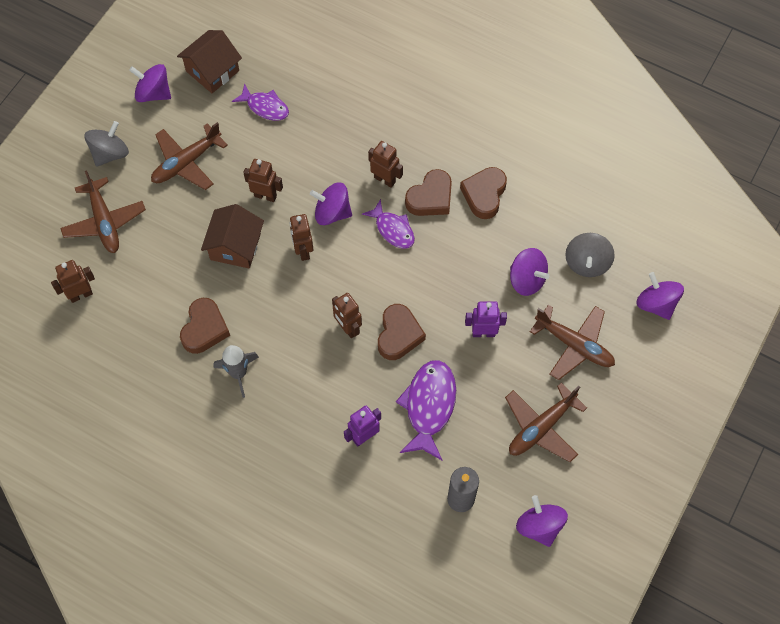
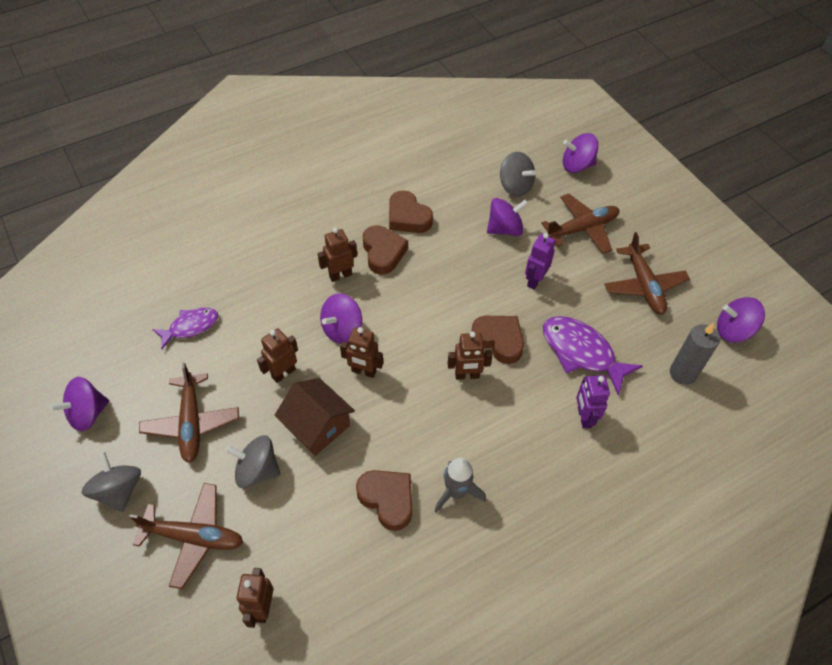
camera: 60 degrees left, 10 degrees down
(176, 229) = (257, 470): none -> grey spinning top
(212, 71) = (112, 350): brown house -> none
(393, 229) = (393, 293): purple fish -> none

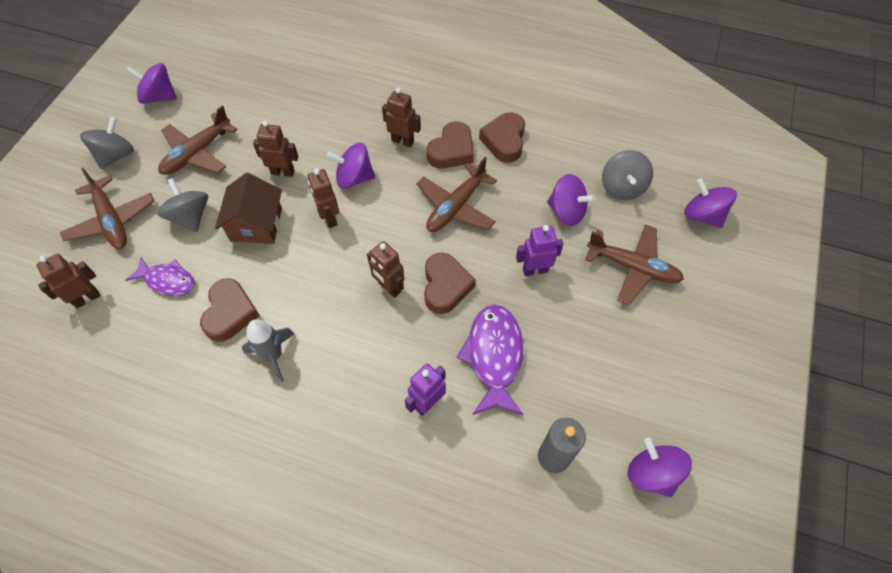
camera: 50 degrees right, 5 degrees up
(190, 327) = (273, 94): purple fish -> purple fish (167, 280)
(644, 285) = (622, 359): brown plane -> brown plane (456, 207)

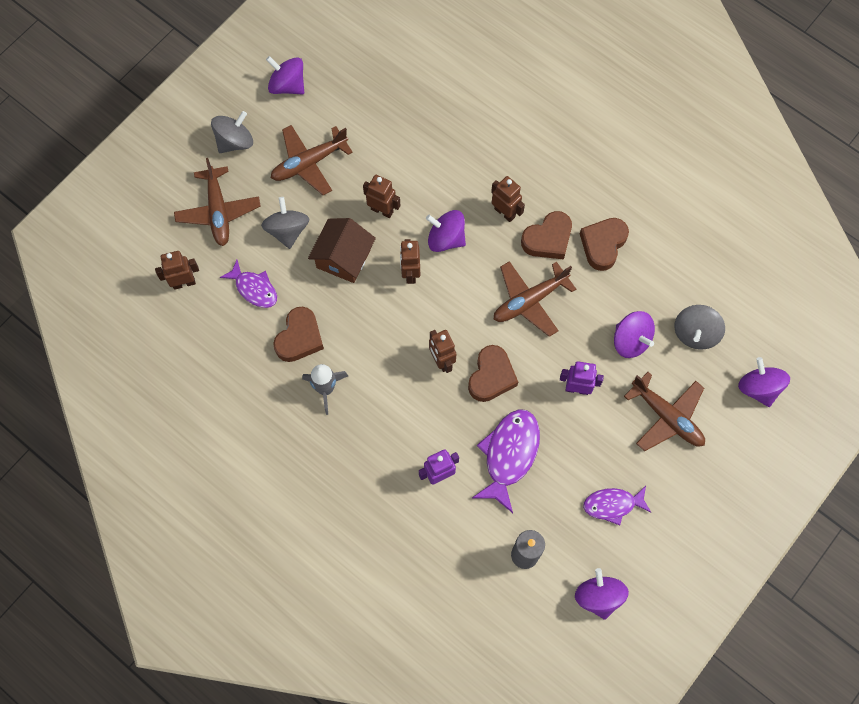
camera: 20 degrees right, 10 degrees up
(621, 370) = (612, 505): none -> purple fish

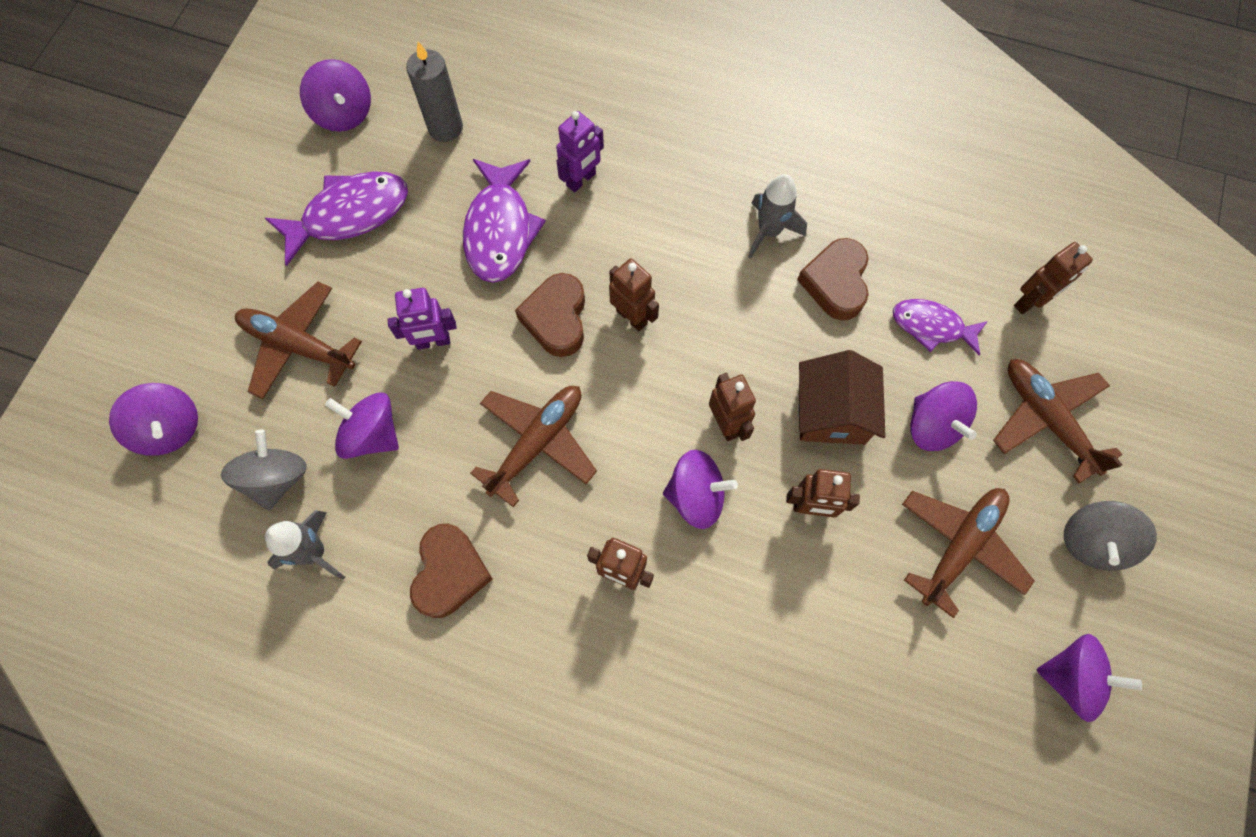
camera: 160 degrees right, 0 degrees up
(287, 230) = (932, 425): grey spinning top -> purple spinning top
(548, 239) = (539, 551): brown heart -> none
(612, 505) = (349, 215): purple fish -> purple fish, size x1.58
(680, 282) = (314, 552): none -> grey rocket

